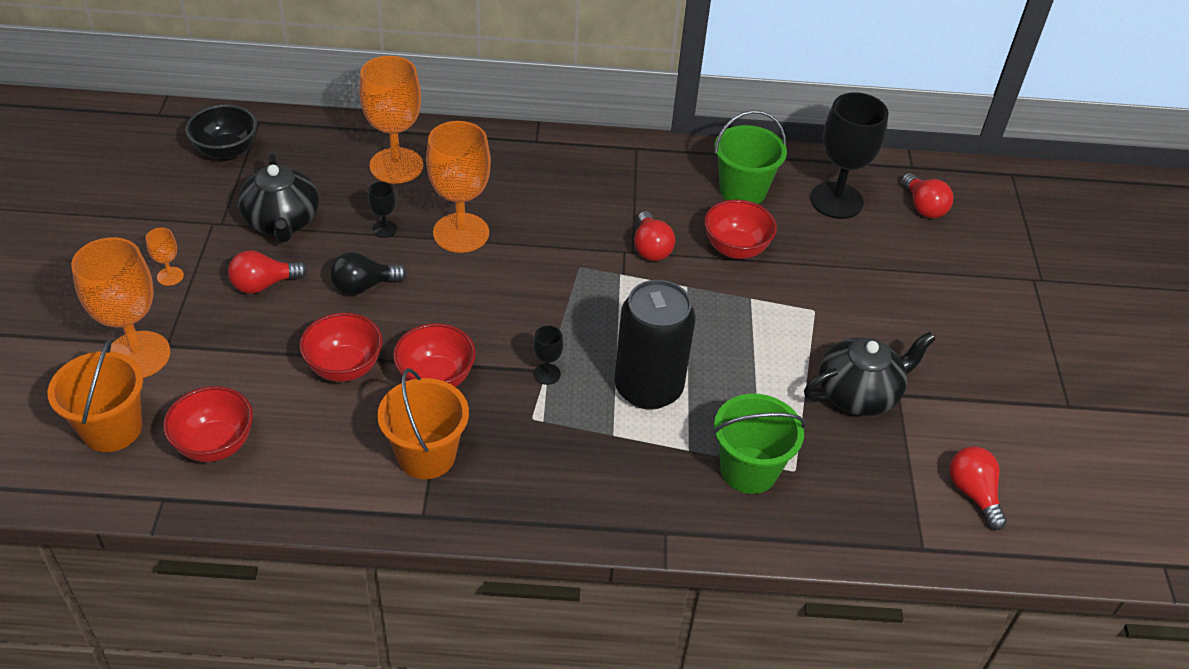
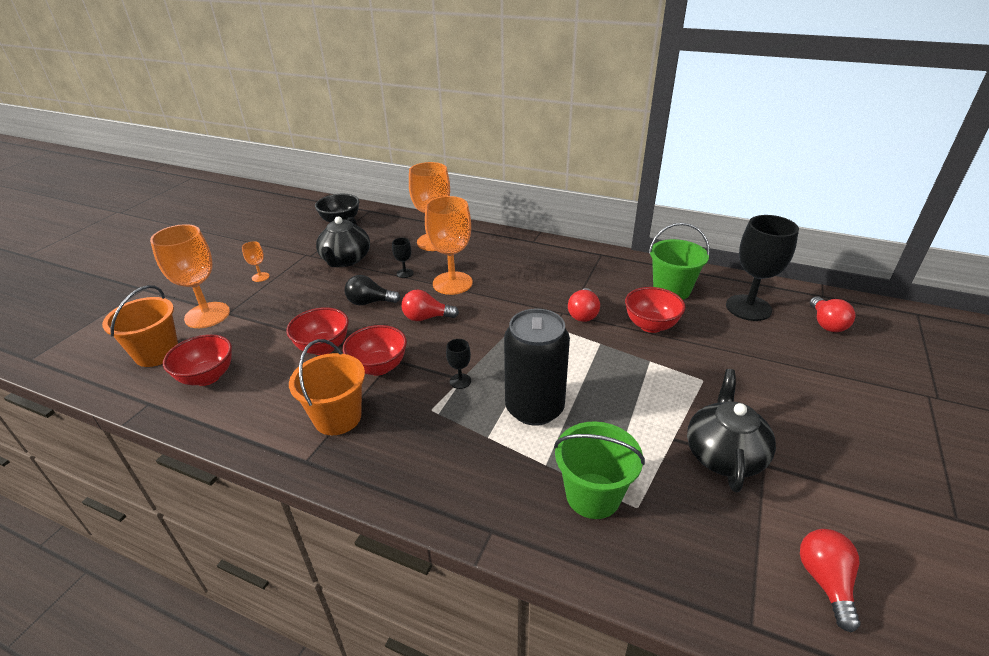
camera: 25 degrees right, 10 degrees down
(264, 284) = (310, 290): red light bulb -> red light bulb (426, 318)
(859, 393) = (724, 454): black teapot -> black teapot turned 75 degrees counterclockwise

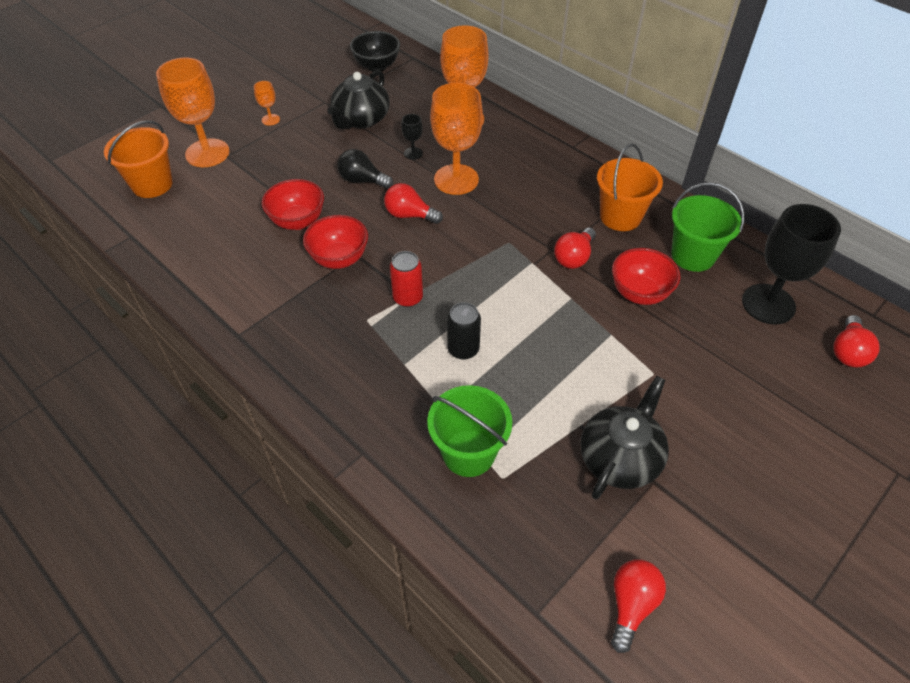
camera: 20 degrees right, 15 degrees up
(207, 377) = (186, 223): red bowl -> none
(337, 417) = (281, 301): orange bucket -> orange bucket (620, 216)
(460, 381) = (408, 298): black goblet -> red can
(534, 408) = (463, 349): black can -> black can, size x0.52

